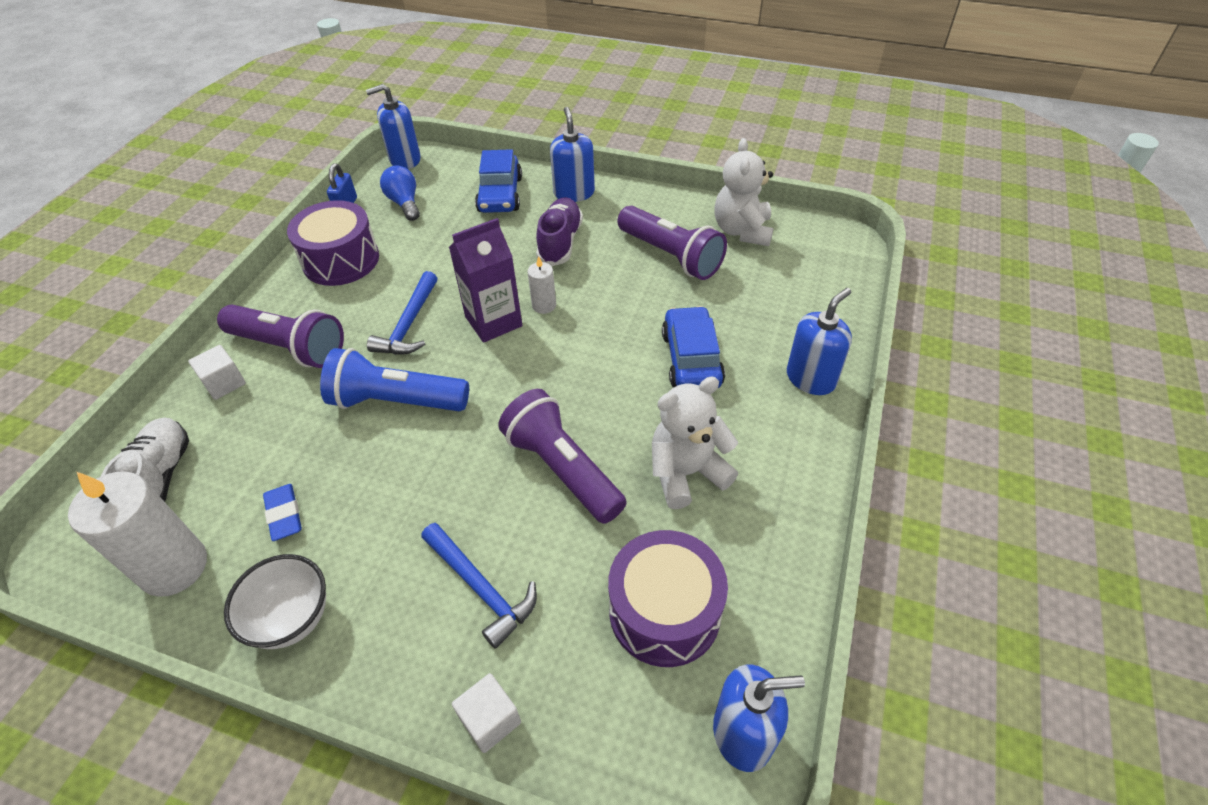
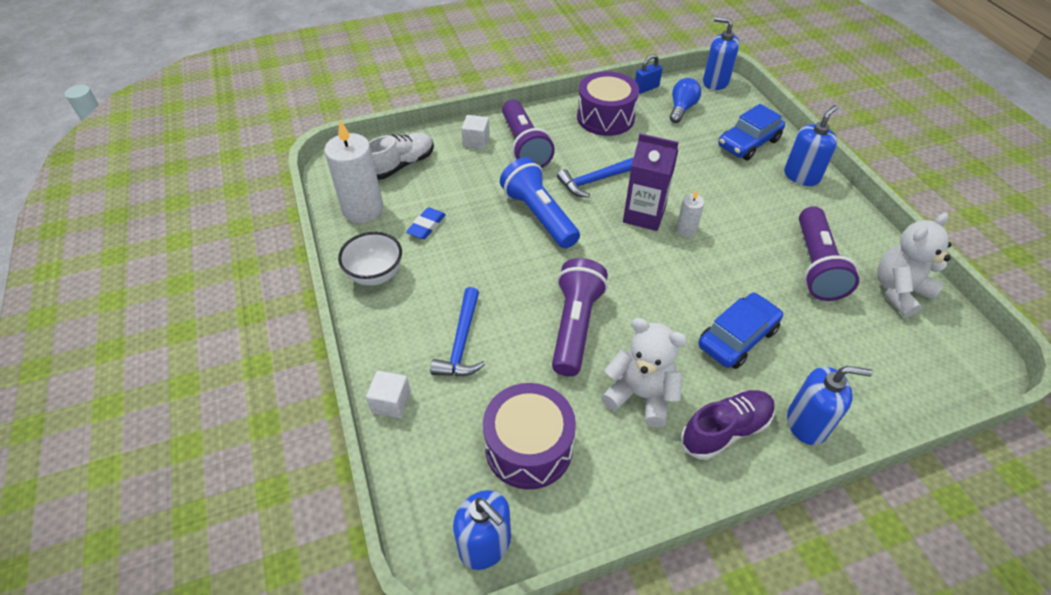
camera: 50 degrees right, 0 degrees up
(560, 242) = (748, 200): purple shoe -> purple shoe (725, 430)

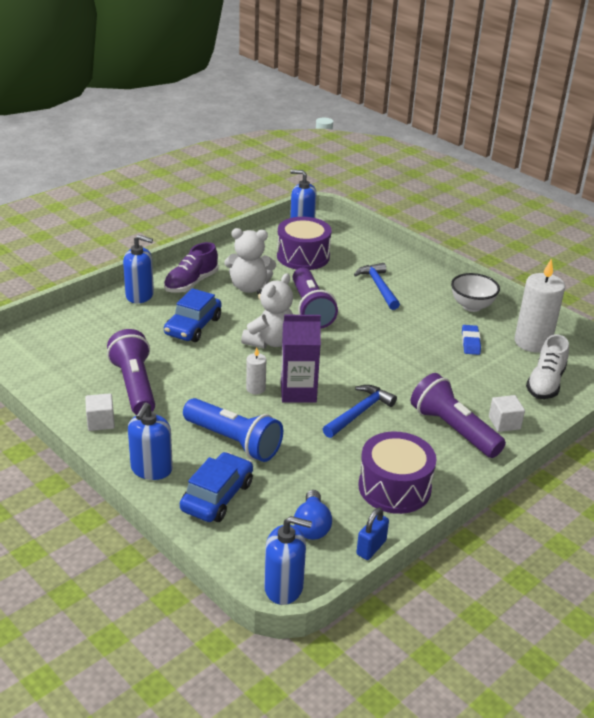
camera: 155 degrees right, 15 degrees down
(391, 402) = (394, 257): white cube -> white cube (101, 422)
(539, 215) = (388, 370): blue flashlight -> blue flashlight (234, 441)
(807, 423) = (140, 295): blue soap dispenser -> blue soap dispenser turned 150 degrees counterclockwise
(899, 291) = (63, 382): white teddy bear -> white teddy bear (270, 341)

